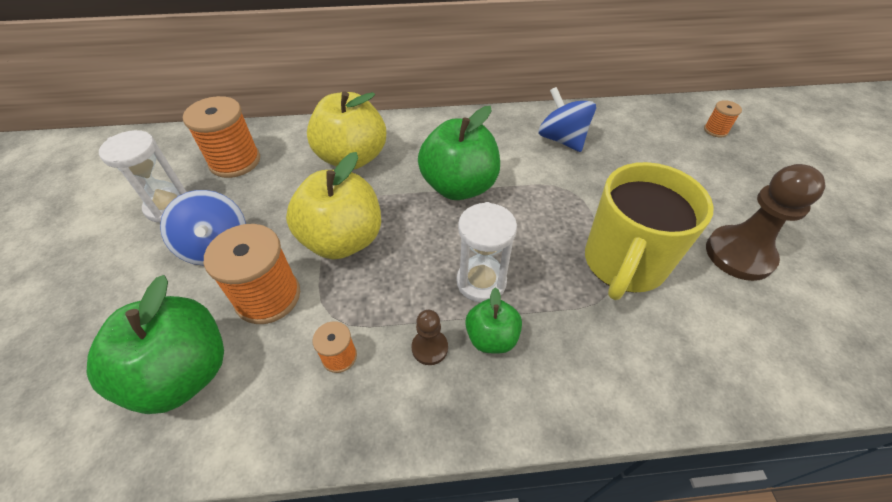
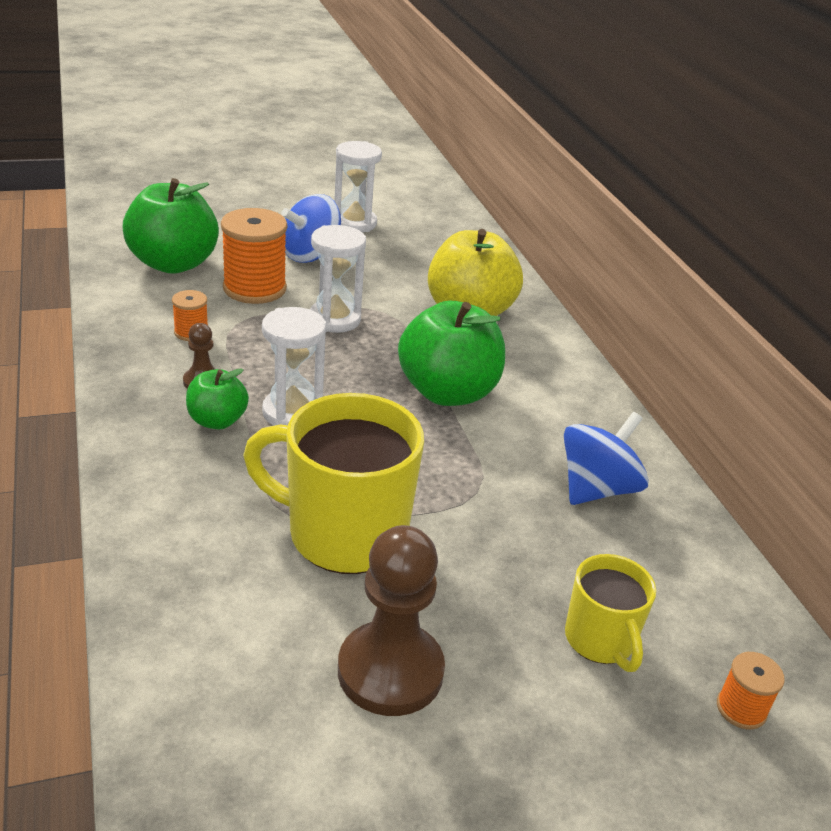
camera: 75 degrees right, 15 degrees down
(235, 161) = (432, 244): orange spool -> none
(343, 240) = (334, 319): yellow apple -> white hourglass
(686, 165) = (600, 640): none -> yellow mug

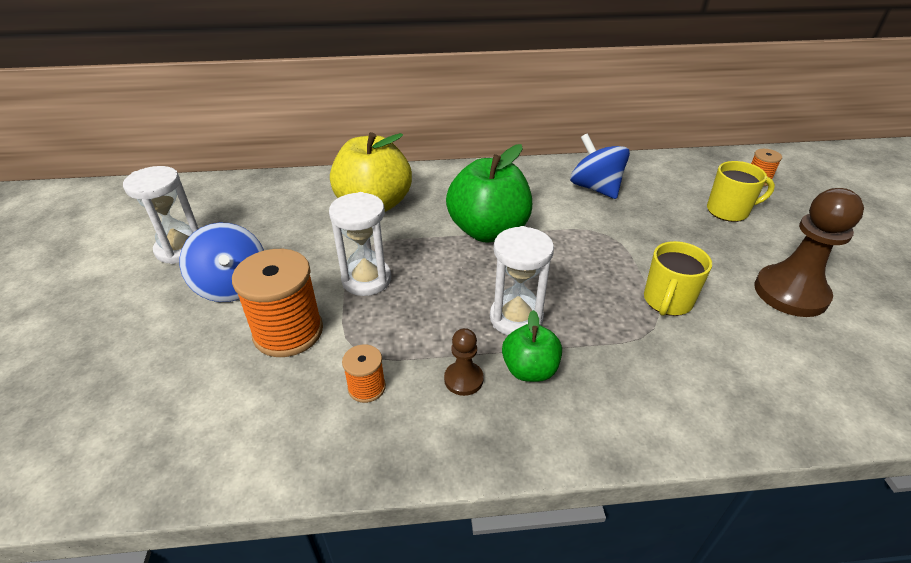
camera: 75 degrees left, 5 degrees up
(173, 264) = (199, 403): green apple -> none
(344, 534) = (667, 301): yellow mug -> yellow mug, size x0.56

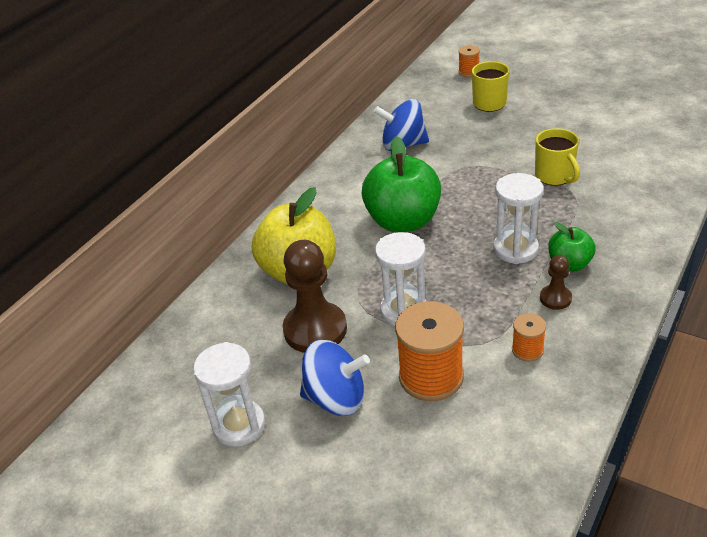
camera: 50 degrees left, 0 degrees up
(790, 293) = (587, 125): brown pawn -> brown pawn (315, 329)

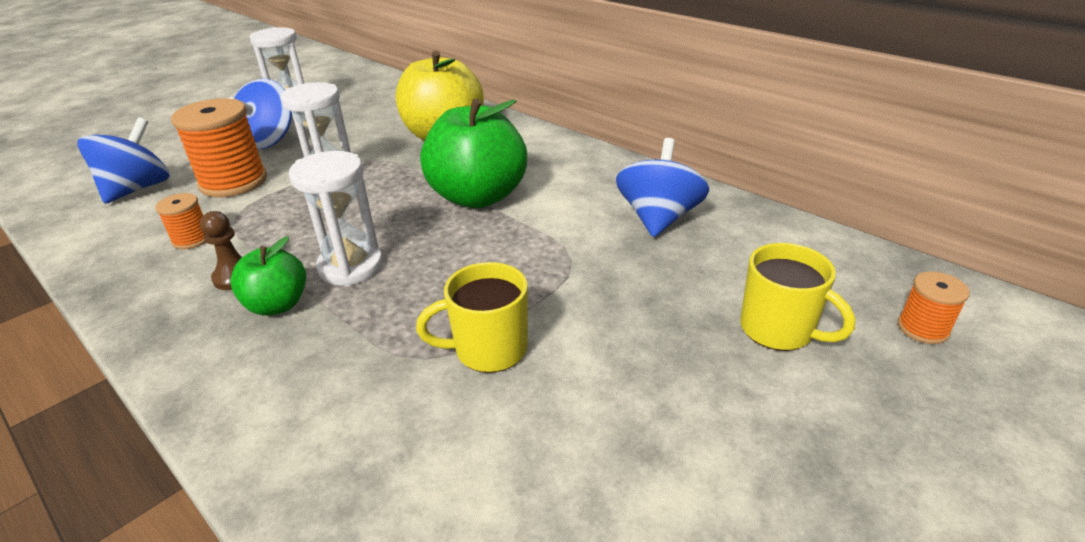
camera: 100 degrees right, 5 degrees down
(315, 329) = (356, 138): brown pawn -> none
(471, 447) = (138, 189): none -> blue spinning top

